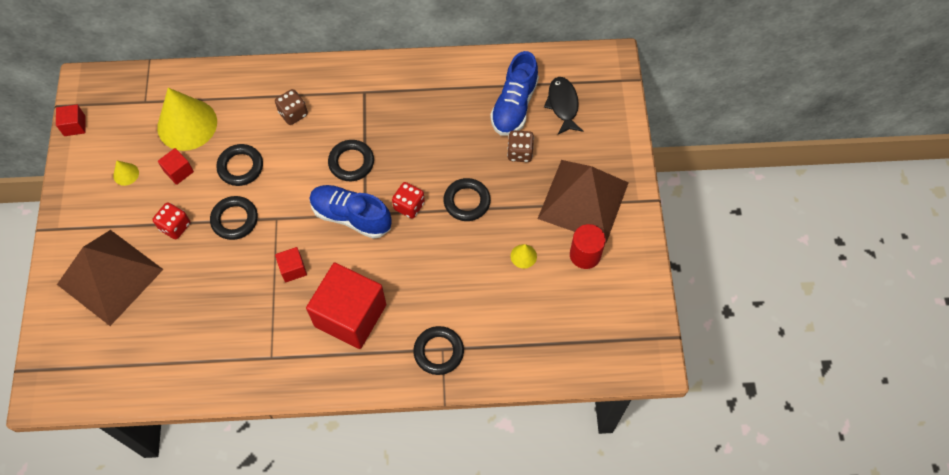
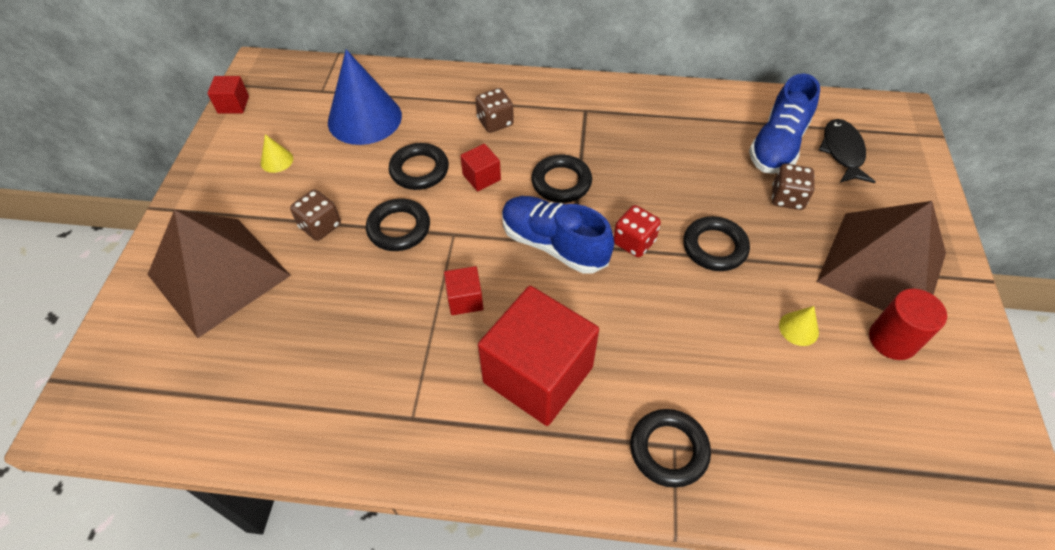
camera: 10 degrees right, 10 degrees down
(175, 226) = (320, 226): red dice -> brown dice
(178, 171) = (341, 166): red cube -> red cube (481, 177)
(187, 124) = (364, 118): yellow cone -> blue cone

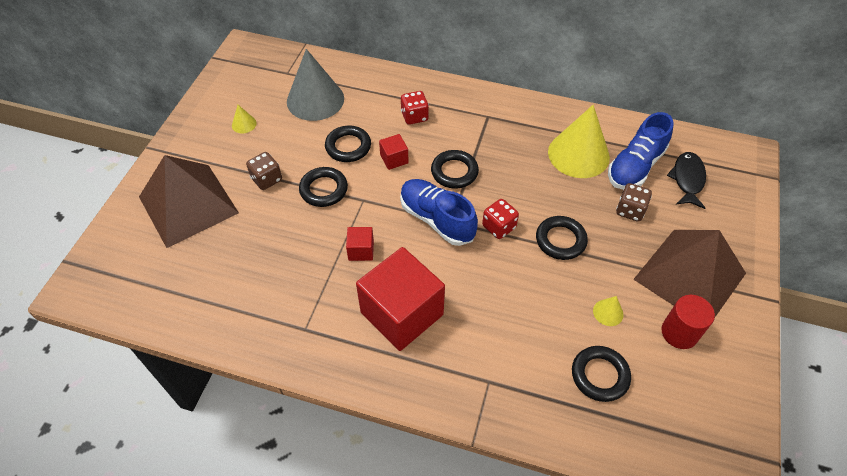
camera: 10 degrees right, 0 degrees up
(233, 105) = (219, 75): red cube -> none
(364, 118) = (315, 100): blue cone -> grey cone
(495, 122) = (414, 116): brown dice -> red dice
(668, 450) = (484, 383): black ring -> black ring (600, 375)
(706, 140) = (578, 154): none -> yellow cone

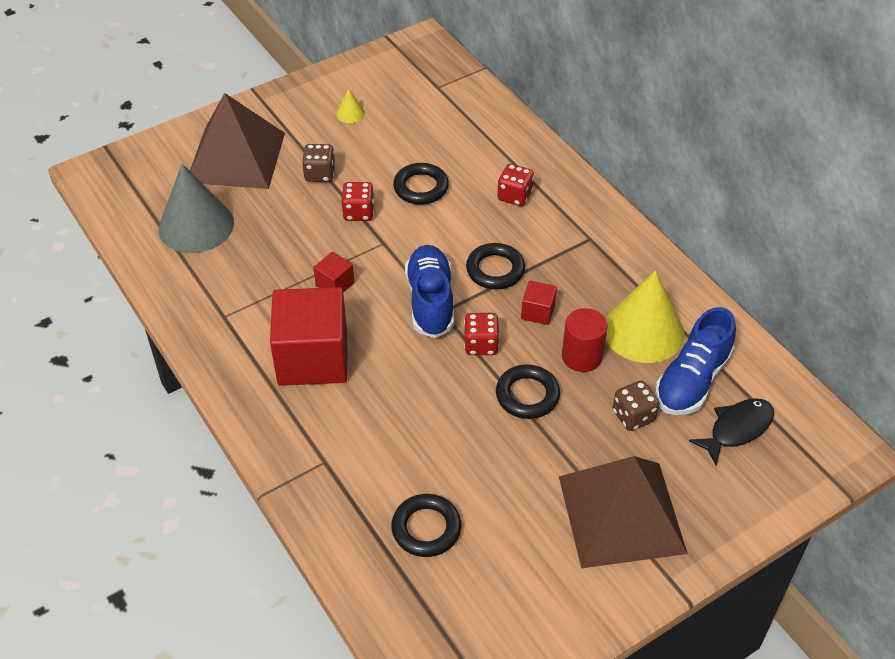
camera: 40 degrees right, 5 degrees down
(315, 100) = (437, 127): grey cone -> grey cone (196, 225)
(324, 189) = (358, 212): black ring -> red dice
(394, 159) = (451, 224): red cube -> red cube (538, 312)
(608, 312) = (497, 486): yellow cone -> none
(635, 167) = (692, 380): blue shoe -> blue shoe turned 45 degrees counterclockwise
(679, 333) = (547, 551): red cylinder -> red cylinder (581, 356)

